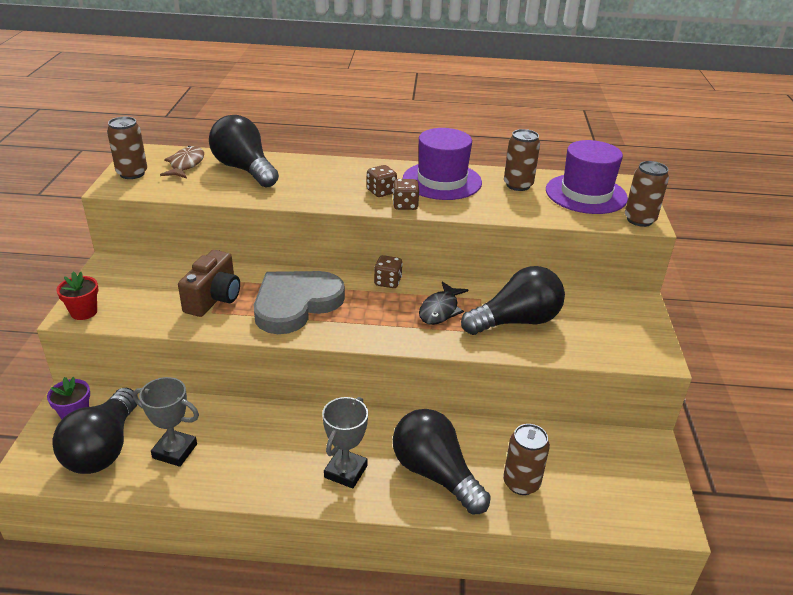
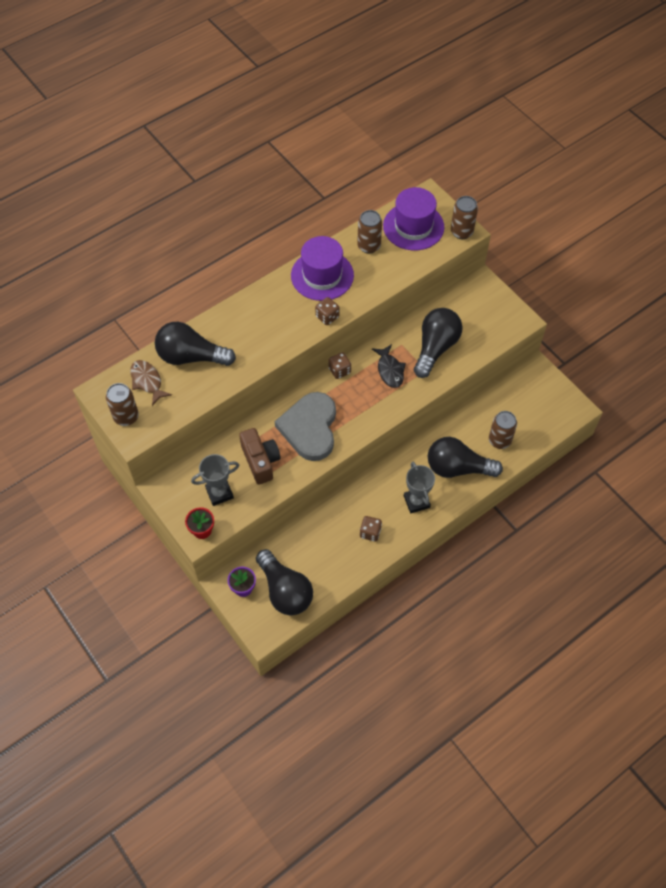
camera: 40 degrees left, 25 degrees up
(175, 451) = (322, 561): grey trophy -> grey trophy (219, 493)
(381, 192) = (299, 314): brown dice -> brown dice (370, 532)

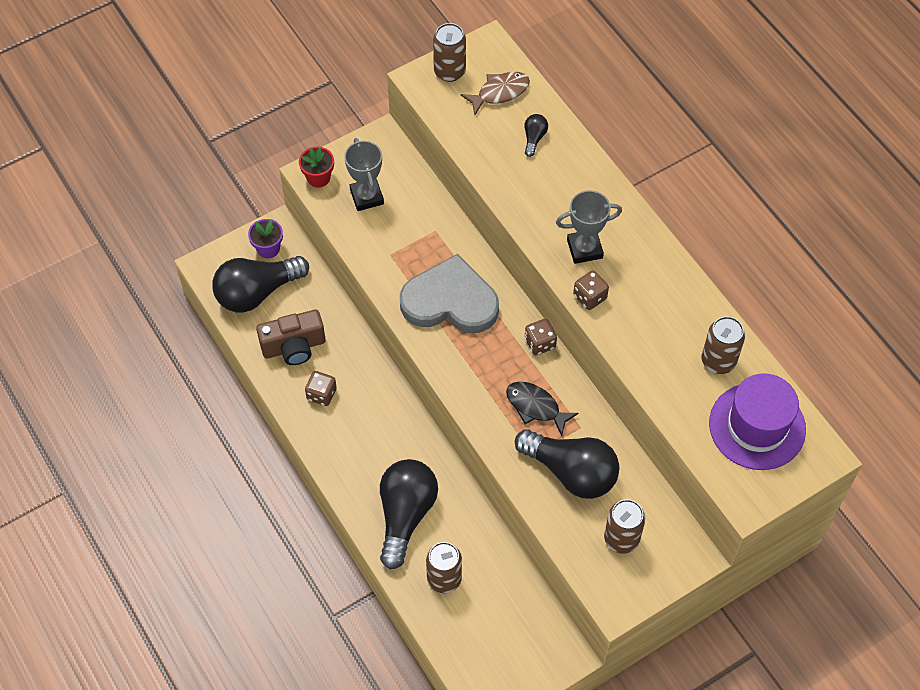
camera: 95 degrees right, 0 degrees up
(191, 356) = (534, 138): black light bulb -> black light bulb, size x0.43
(260, 461) = (406, 242): brown camera -> brown camera (294, 347)
(322, 275) = (664, 296): purple hat -> none
(390, 370) = (535, 407): black fish -> black fish turned 45 degrees clockwise
(416, 501) = (359, 455): grey trophy -> grey trophy (584, 249)
(461, 232) = (746, 494): brown can -> brown can (621, 539)

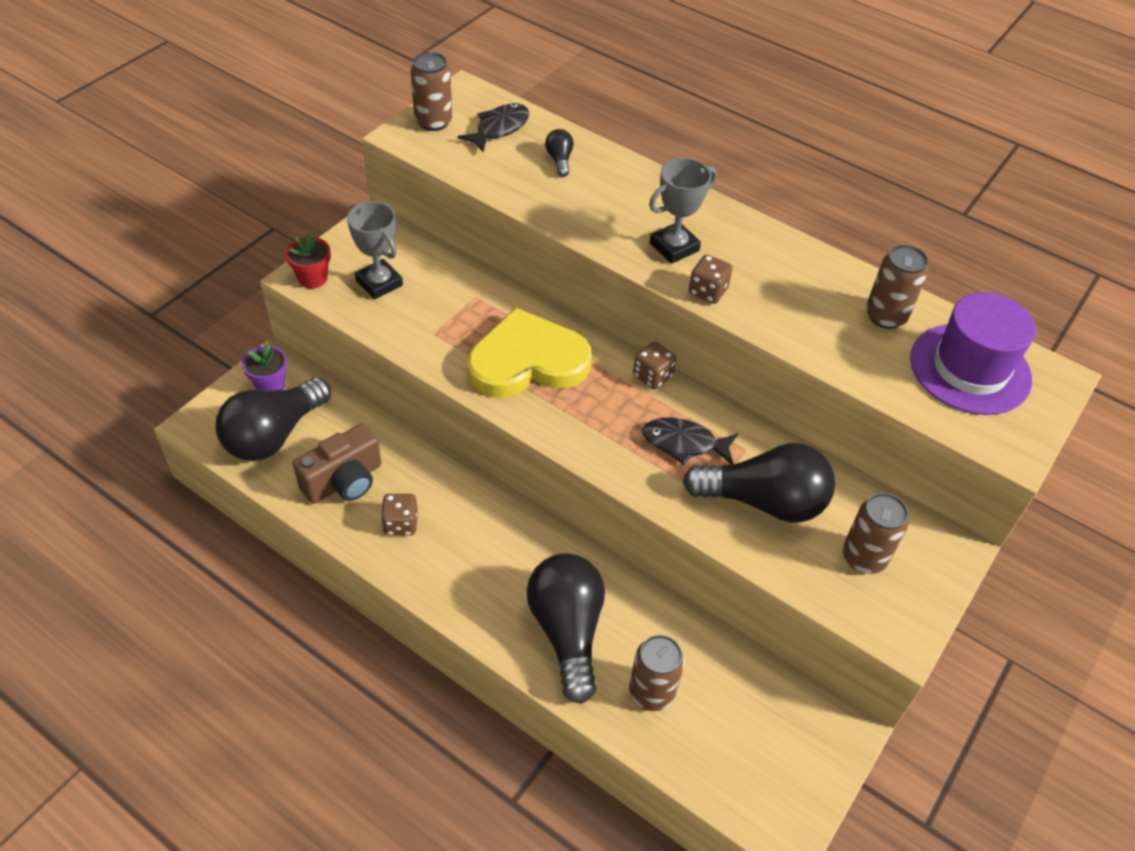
camera: 25 degrees left, 10 degrees down
(450, 301) = (527, 361): grey heart -> yellow heart
(500, 92) = (499, 128): brown fish -> black fish

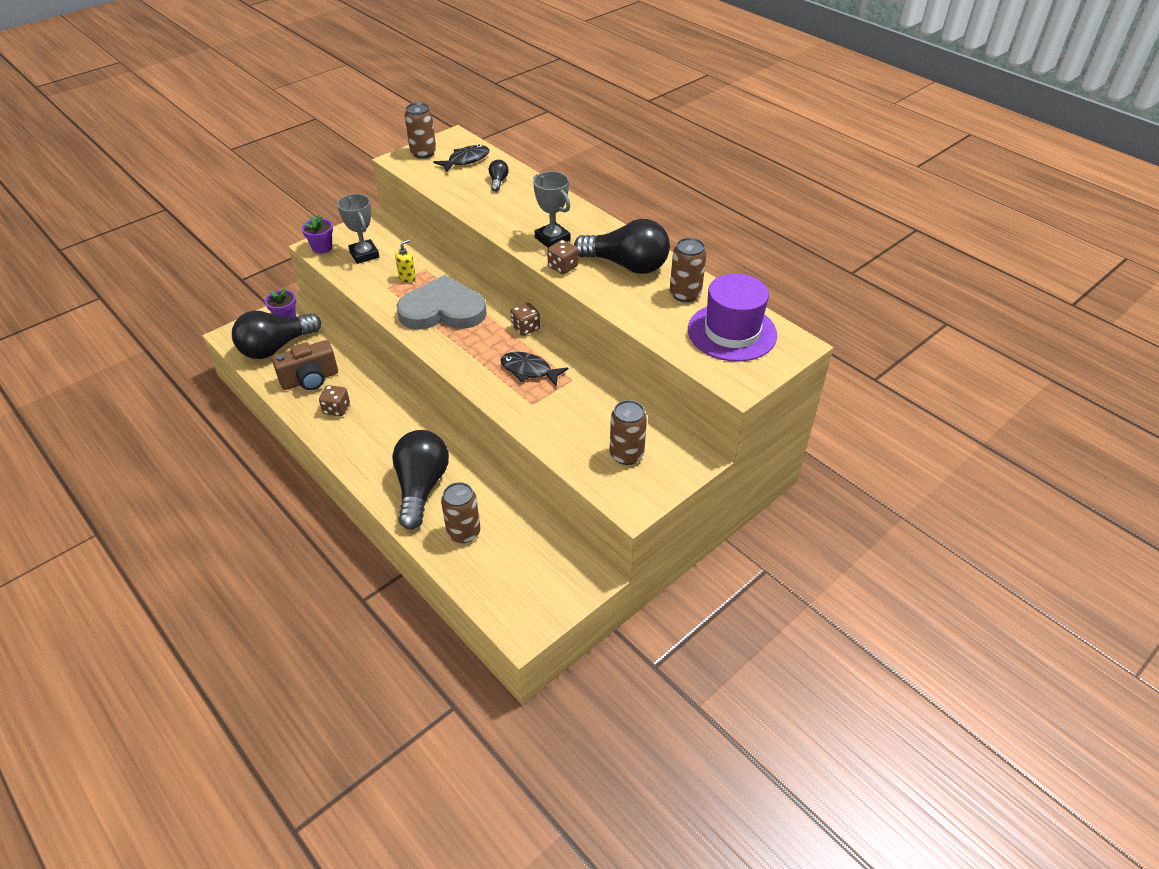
camera: 15 degrees right, 5 degrees down
(312, 278) = (322, 247): red flower pot -> purple flower pot
(457, 315) = (407, 278): none -> yellow soap dispenser
(527, 361) = (443, 310): yellow heart -> grey heart
(674, 247) = (552, 239): grey trophy -> grey trophy turned 75 degrees clockwise
(764, 501) = (570, 412): black light bulb -> black light bulb (627, 265)

